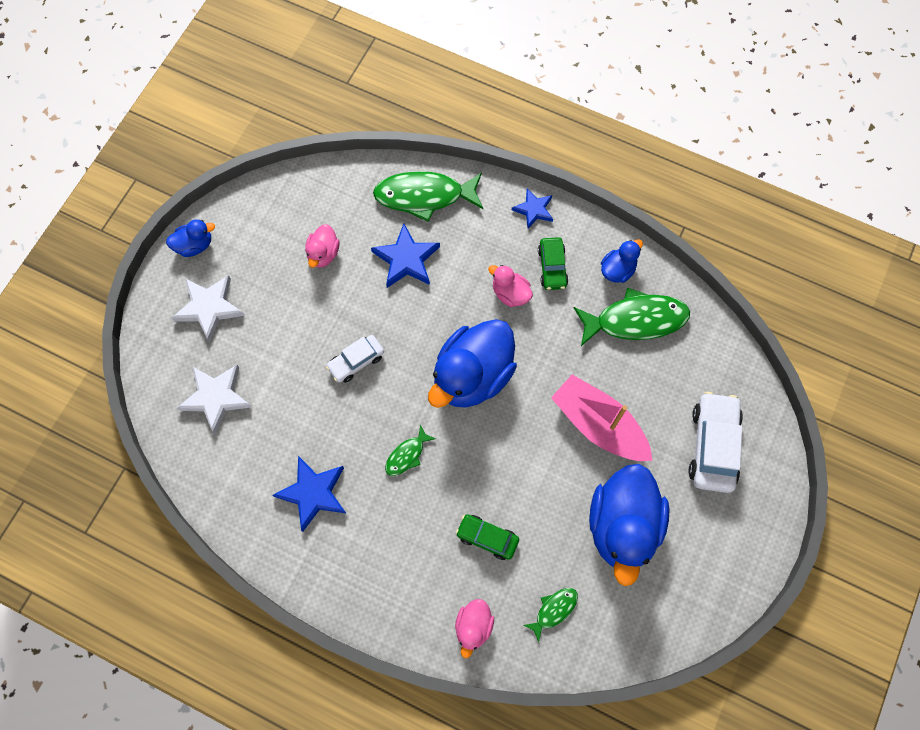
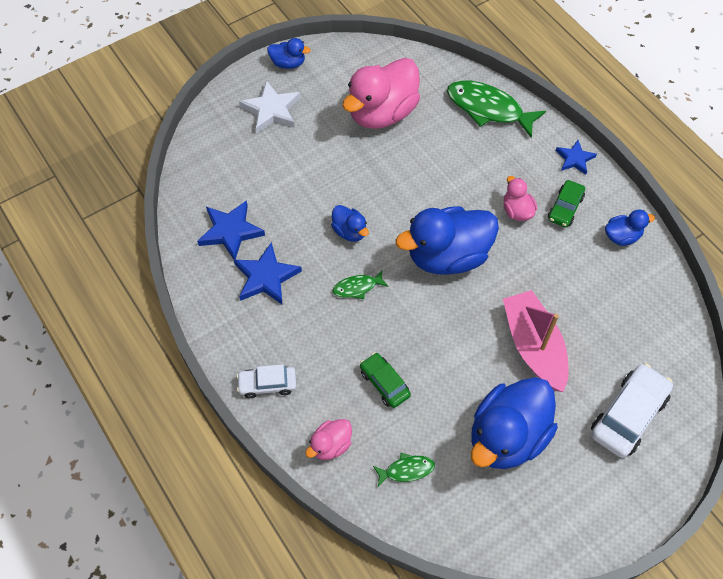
camera: 30 degrees right, 10 degrees down
(216, 397) = (236, 173): white star -> none
(323, 254) = (382, 113): pink duck -> pink duck, size x2.12
(356, 361) = (359, 200): white car -> white car (267, 384)
(366, 400) = (349, 231): none -> blue duck
(406, 259) = (446, 147): blue star -> blue star (230, 231)
(635, 320) = (615, 282): green fish -> none

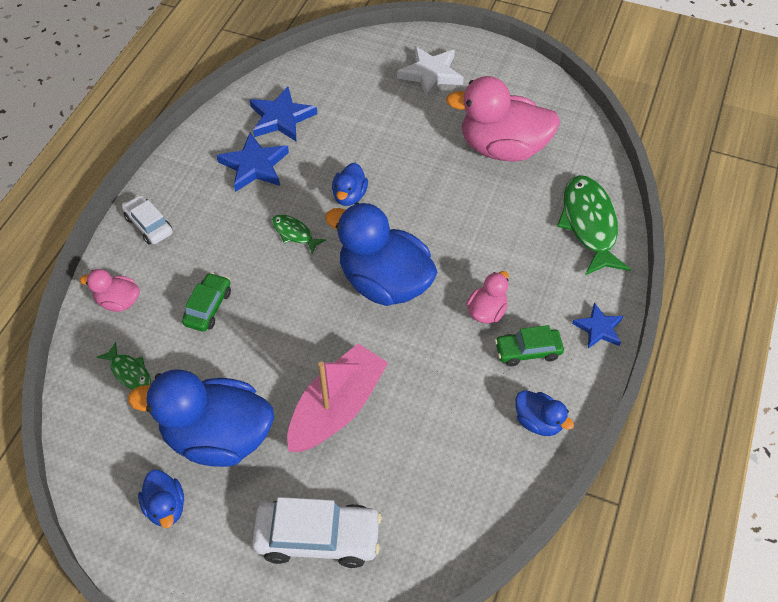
camera: 55 degrees right, 5 degrees down
(288, 63) = (492, 56): blue duck -> blue duck (166, 507)

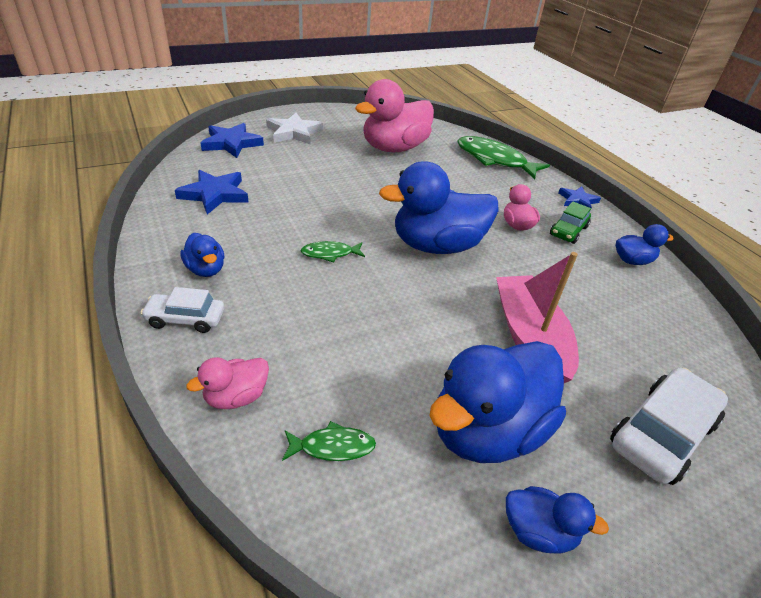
camera: 50 degrees left, 15 degrees down
(208, 307) = (333, 342): green car -> none
(254, 166) = (233, 231): blue star -> blue star (231, 143)
(349, 196) = (337, 213): blue duck -> blue duck (206, 269)

